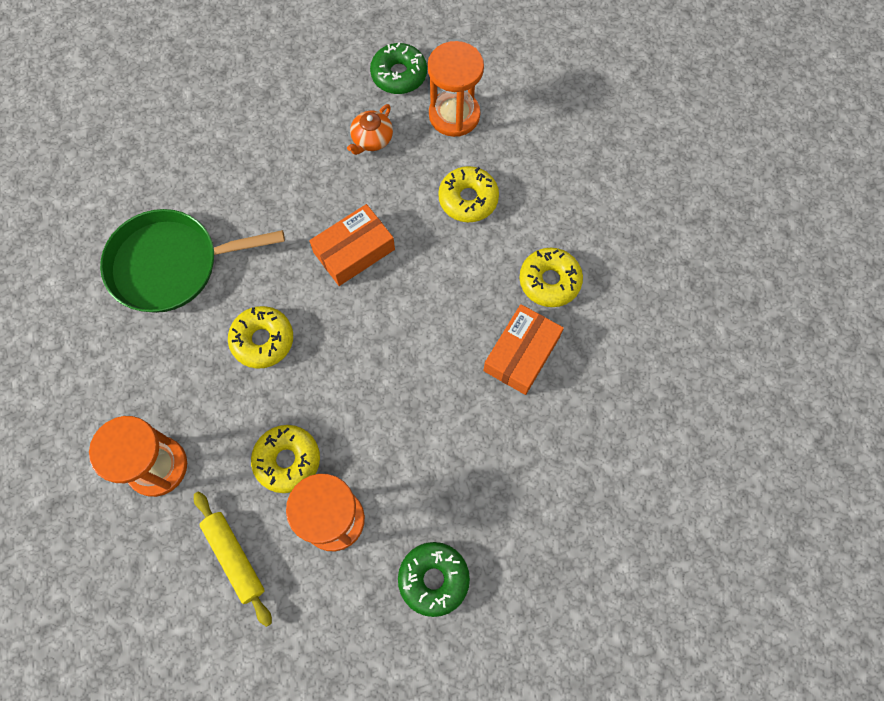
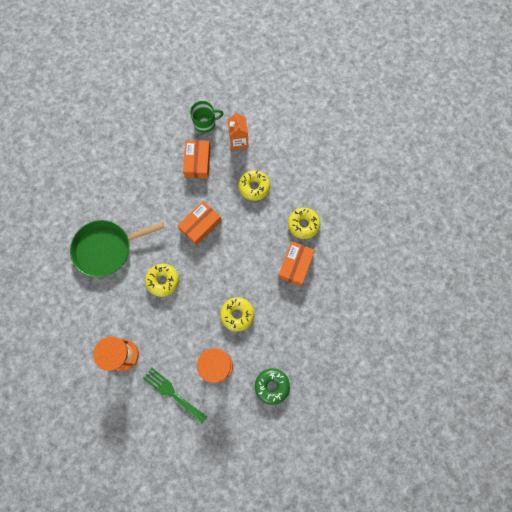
camera: 10 degrees left, 5 degrees up
(235, 558) = (172, 393): yellow rolling pin -> green fork
(287, 460) = (188, 340): yellow donut -> yellow donut (237, 314)
(371, 139) = (197, 162): orange teapot -> orange box
(399, 75) = (205, 123): green donut -> green mug
(454, 115) = (238, 141): orange hourglass -> orange carton

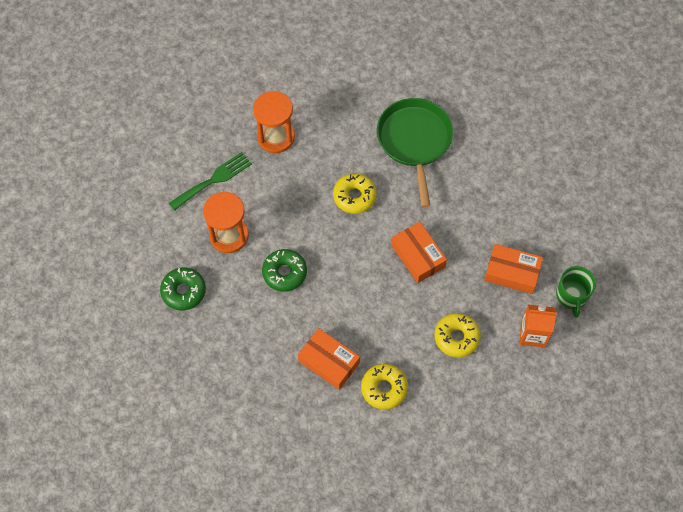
camera: 105 degrees right, 10 degrees down
(237, 314) = (284, 273): yellow donut -> green donut

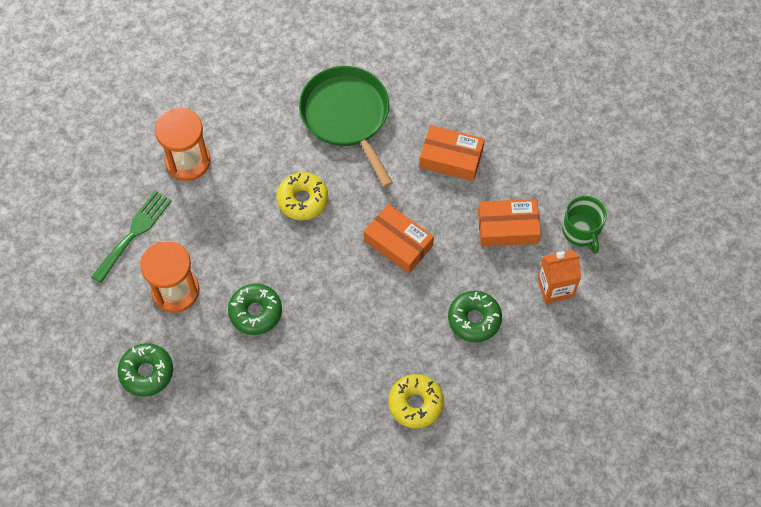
camera: 20 degrees left, 0 degrees up
(329, 362) = (343, 395): orange box -> orange box (451, 158)
(456, 337) = (474, 319): yellow donut -> green donut

